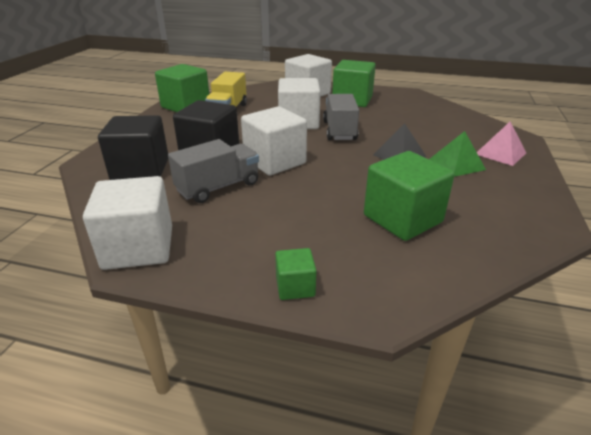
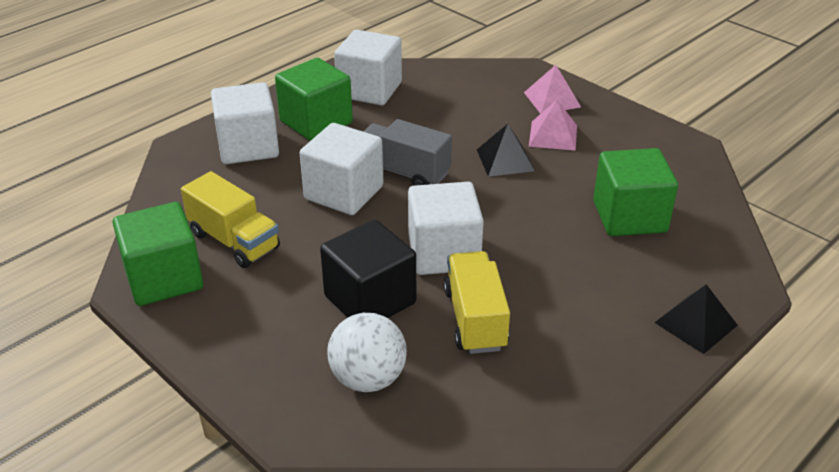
camera: 60 degrees left, 5 degrees up
(138, 247) = (570, 417): white cube -> white cube (369, 90)
(140, 170) = (368, 379): black cube -> white ball
(218, 187) = (475, 319): grey truck -> yellow truck
(295, 287) = (696, 323): green cube -> black pyramid
(456, 164) = (553, 135): green pyramid -> pink pyramid

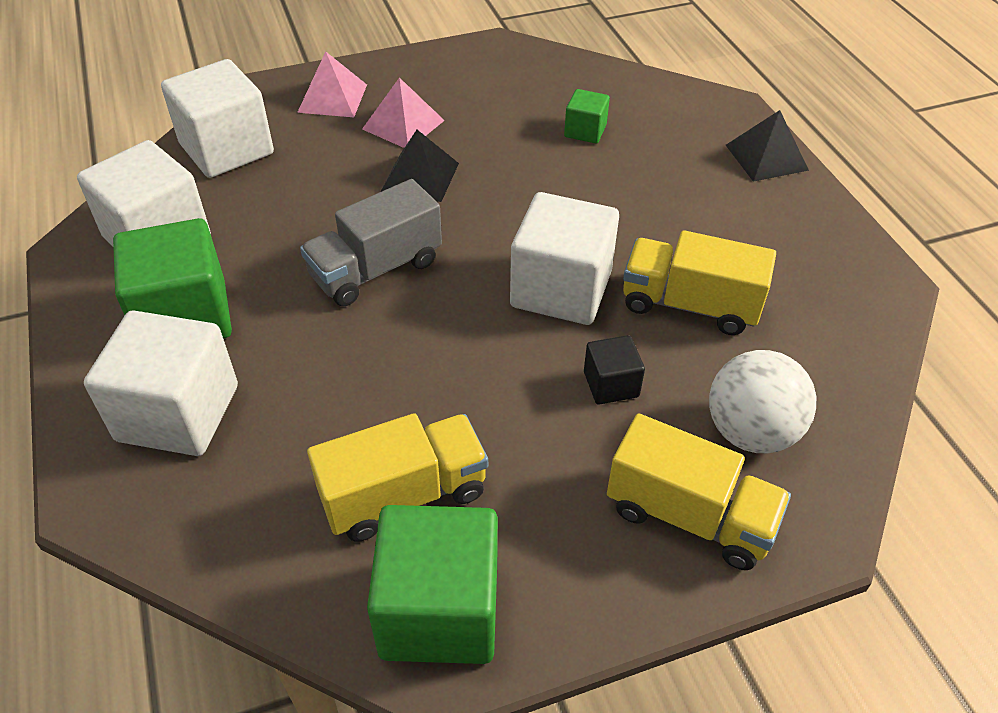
camera: 65 degrees left, 10 degrees up
(278, 364) = (689, 515): none -> yellow truck
(344, 193) = (377, 340): white cube -> white cube (226, 149)
(370, 299) = (611, 384): black cube -> black cube, size x0.50
(629, 216) = (585, 131): green cube -> green cube, size x0.50

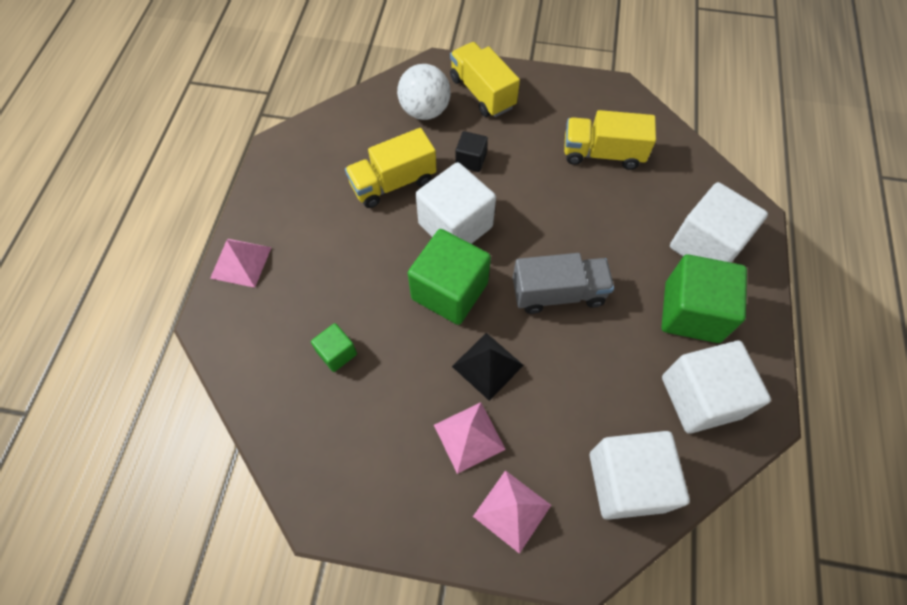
camera: 150 degrees left, 15 degrees up
(439, 610) = (608, 104): green cube -> green cube (449, 291)
(690, 305) = (393, 183): yellow truck -> yellow truck turned 105 degrees clockwise
(766, 157) = (241, 262): black pyramid -> pink pyramid

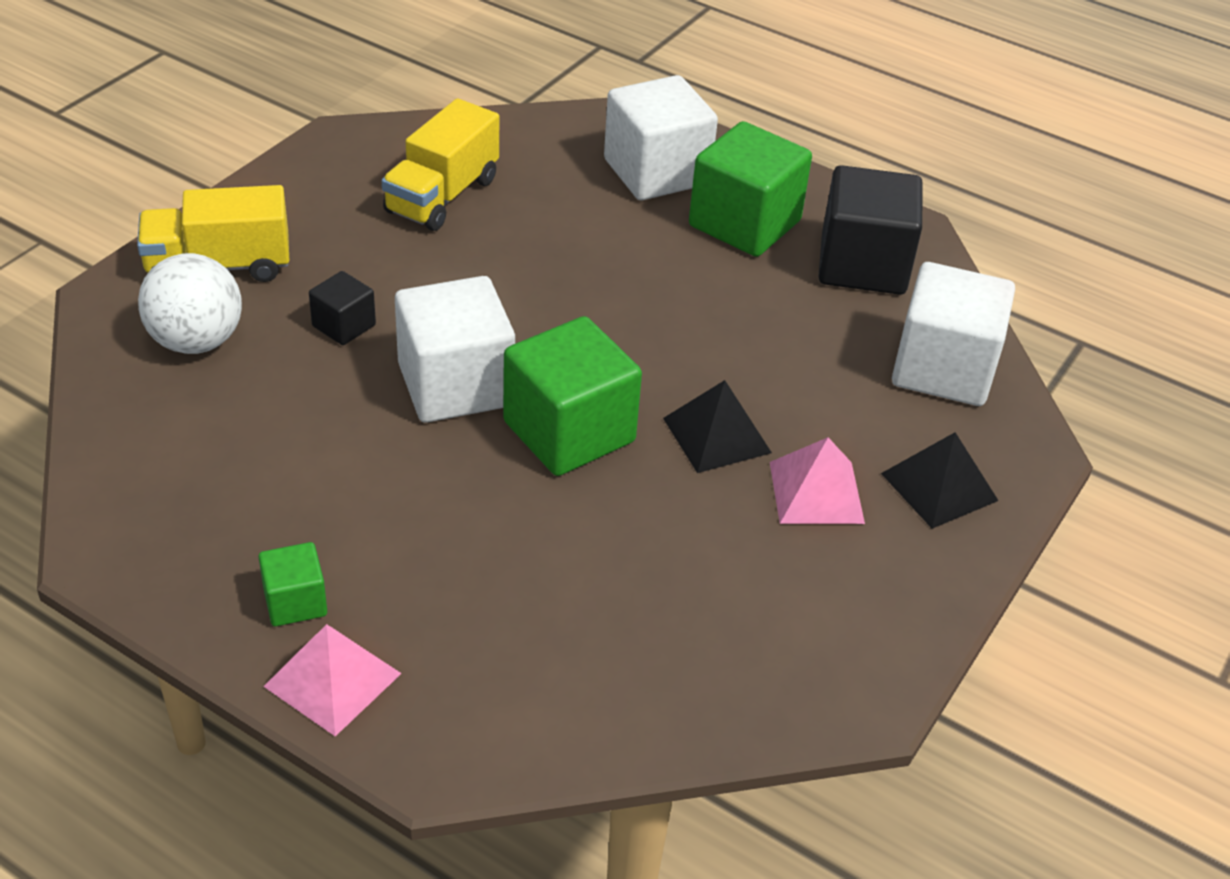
camera: 70 degrees left, 20 degrees down
(337, 353) = (599, 598): green cube -> green cube (295, 602)
(393, 183) = (316, 427): yellow truck -> none
(512, 510) = (939, 487): pink pyramid -> black pyramid
(558, 293) = (644, 325): grey truck -> none
(700, 397) = (862, 265): white cube -> black cube

